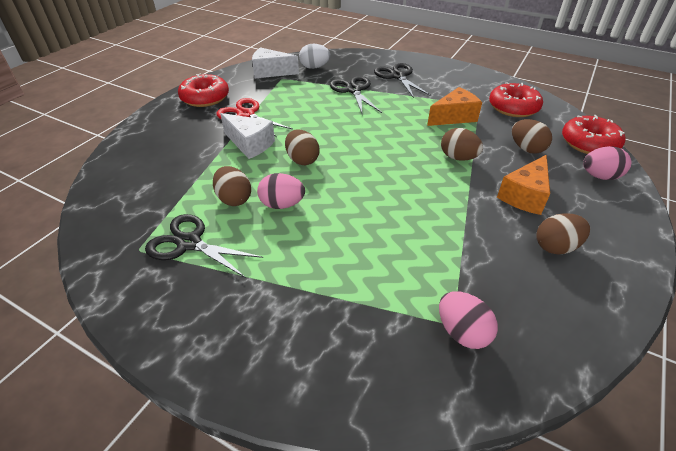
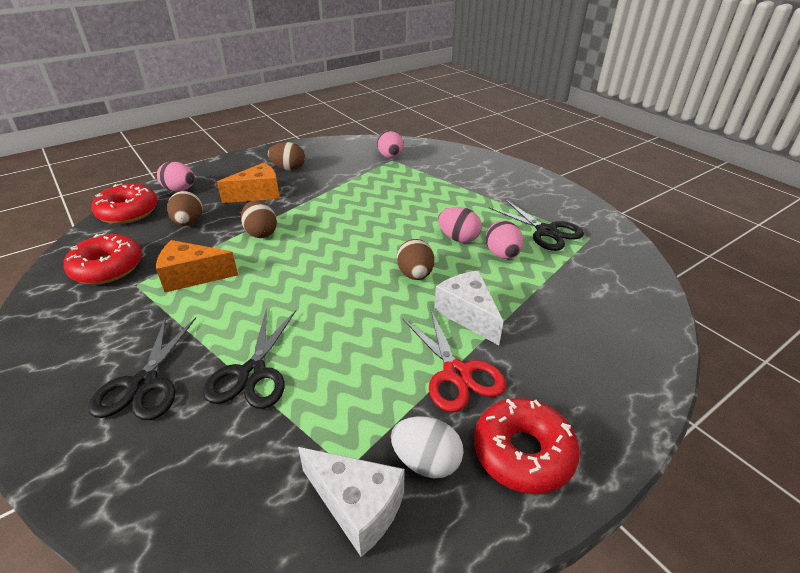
camera: 155 degrees left, 5 degrees down
(234, 199) = (502, 255): brown egg -> pink egg
(314, 67) = (253, 486): white egg -> white egg (426, 461)

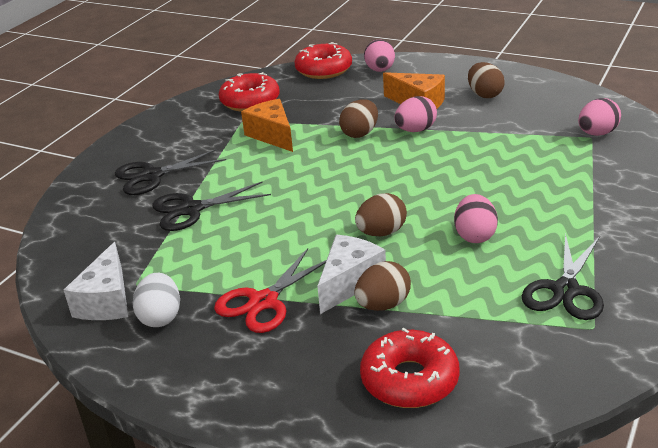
camera: 65 degrees right, 5 degrees down
(189, 223) = (337, 98): brown egg -> brown egg (383, 305)
(502, 255) = (476, 273): pink egg -> pink egg (415, 130)
(523, 452) = (199, 363): red donut -> red donut (409, 380)

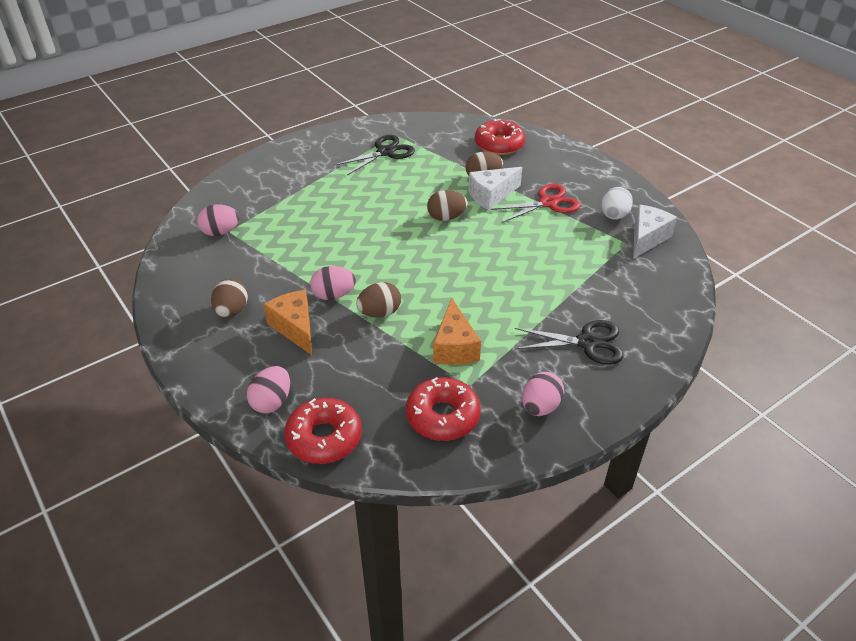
camera: 155 degrees left, 10 degrees up
(191, 209) = (565, 289): black scissors -> none
(475, 235) = (394, 194): pink egg -> pink egg (540, 407)

